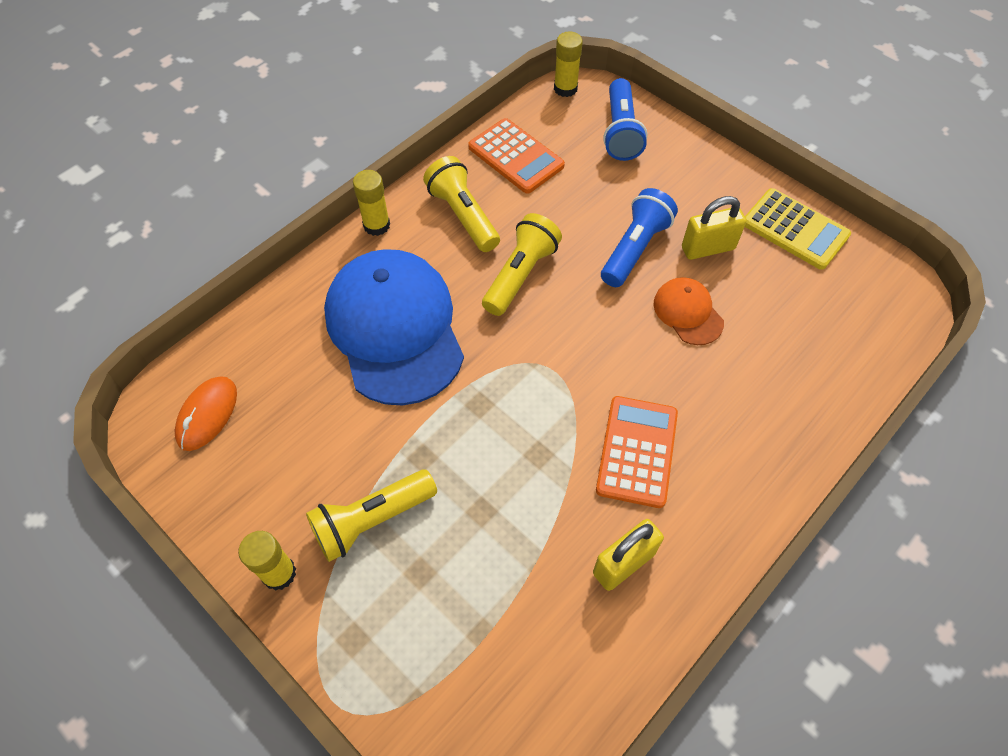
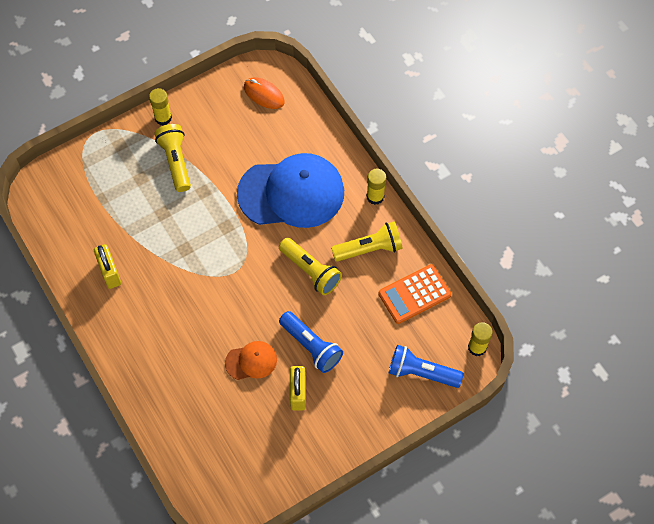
camera: 105 degrees right, 5 degrees up
(637, 451) = (169, 300): orange calculator -> none
(795, 229) = (297, 458): yellow calculator -> none

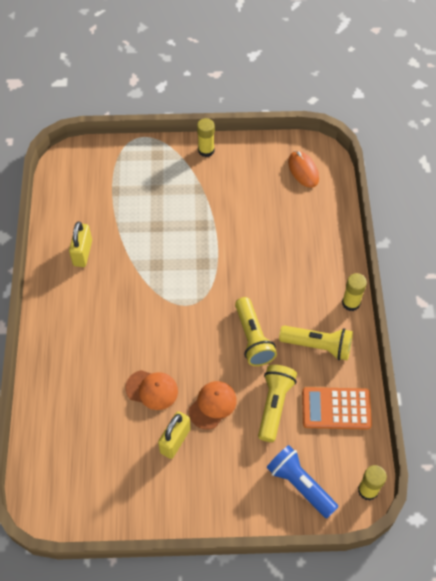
camera: 30 degrees right, 5 degrees down
(176, 161) = (194, 190): yellow flashlight -> yellow flashlight (274, 405)
(291, 193) = (277, 263): blue cap -> none
(311, 346) = (212, 405): blue flashlight -> orange cap

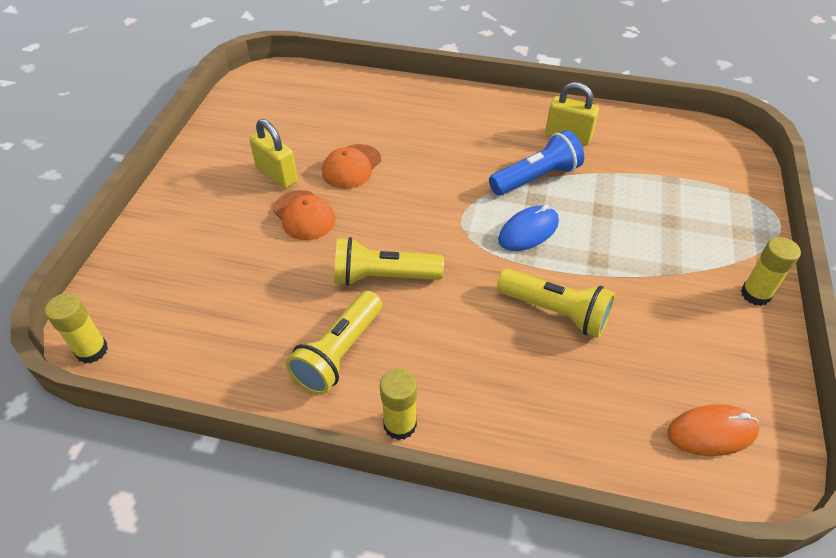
camera: 105 degrees right, 10 degrees down
(188, 264) = (528, 231): none -> blue mouse
(274, 405) = (272, 277): yellow flashlight -> yellow flashlight (556, 312)
(300, 484) = (151, 277): blue flashlight -> blue flashlight (536, 178)
(336, 408) = (228, 347): orange calculator -> none

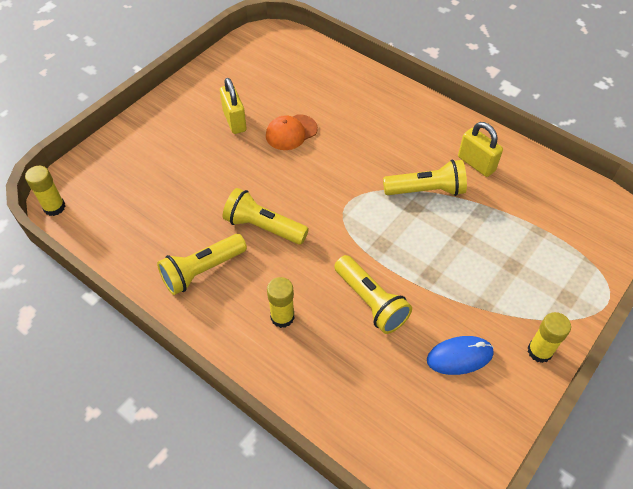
camera: 25 degrees right, 5 degrees up
(304, 215) = (236, 160): orange cap -> none
(400, 424) = (213, 336): yellow glue stick -> yellow glue stick (282, 317)
(528, 231) = (391, 232): blue mouse -> blue mouse (459, 356)
(536, 178) = (426, 190): blue flashlight -> yellow flashlight
(712, 432) = (426, 437): orange mouse -> none

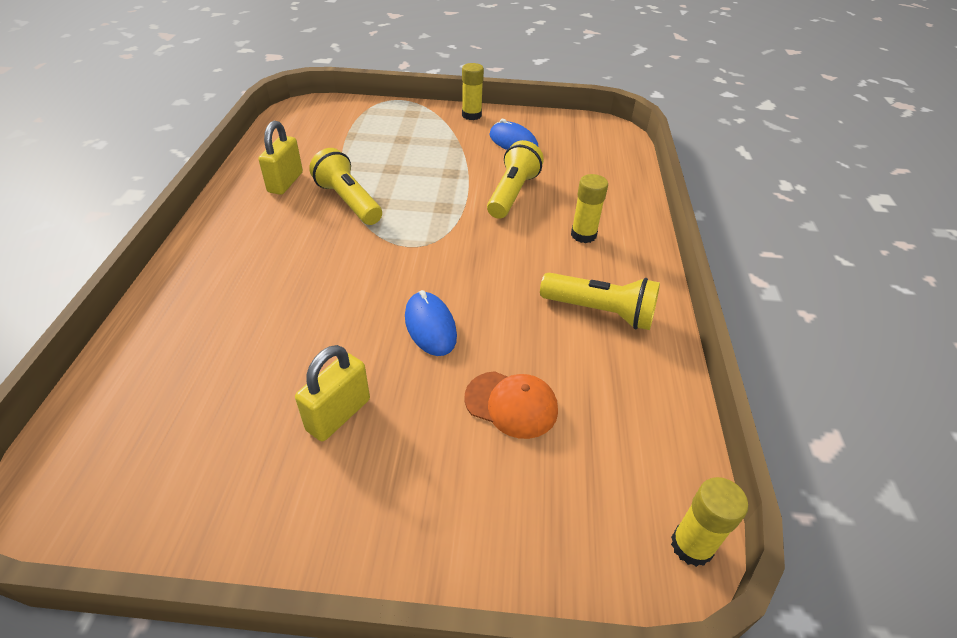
camera: 125 degrees left, 10 degrees down
(263, 179) = (430, 326): none -> blue mouse
(263, 227) = (499, 292): yellow flashlight -> none
(291, 132) = (324, 338): orange cap -> orange cap (511, 404)

